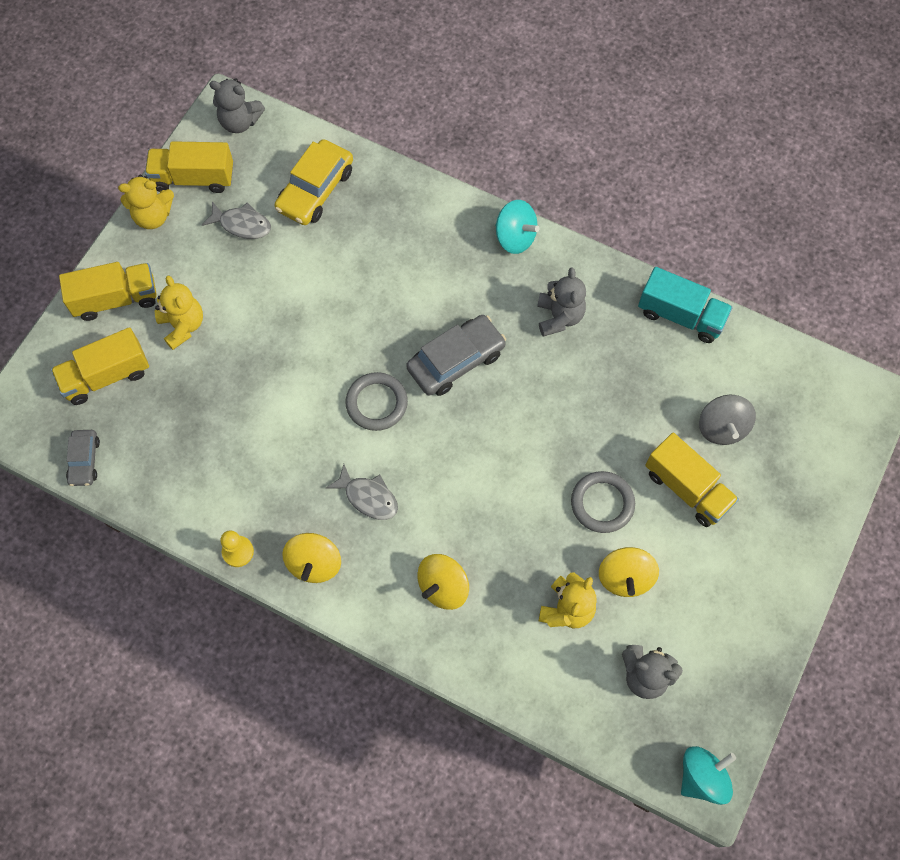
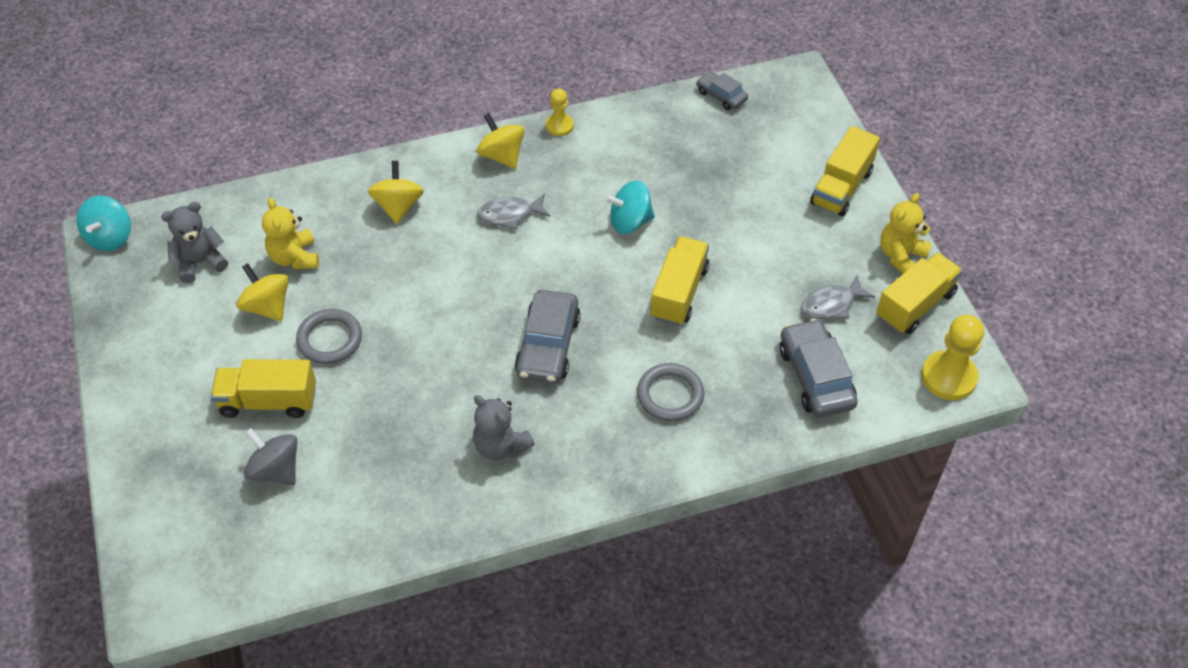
camera: 135 degrees right, 15 degrees down
(106, 376) = (777, 144): yellow truck -> yellow truck (679, 293)
(183, 326) = (773, 209): yellow teddy bear -> none
(240, 122) = (948, 377): grey teddy bear -> yellow pawn
(315, 190) = (816, 377): yellow car -> grey car
(376, 403) = (573, 271): grey ring -> grey ring (670, 395)
(515, 237) = (609, 480): turquoise spinning top -> turquoise spinning top (630, 222)
(680, 315) = (394, 536): turquoise truck -> none

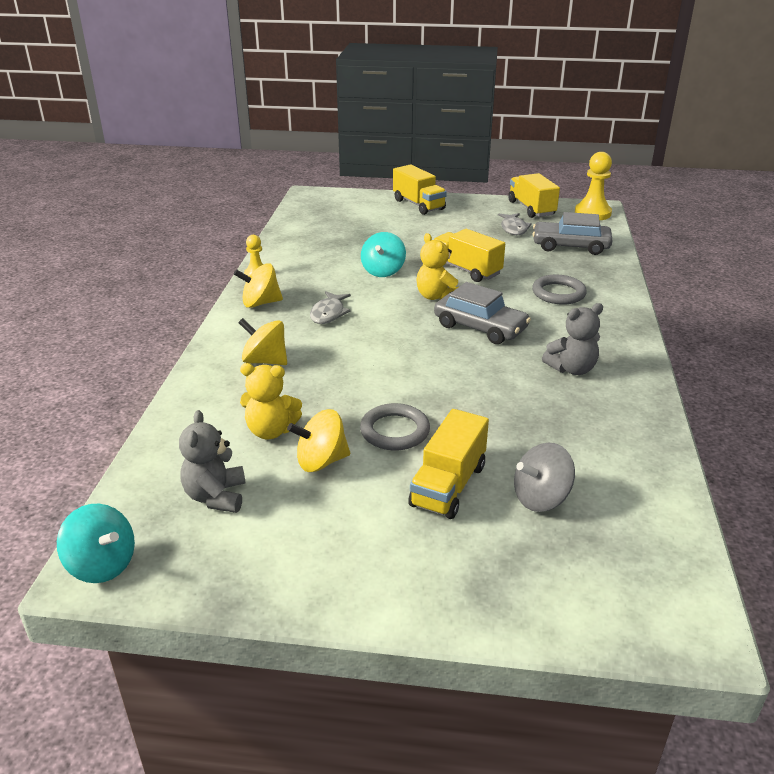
camera: 65 degrees left, 20 degrees down
(721, 96) = (297, 218): grey car -> none
(901, 256) = (489, 203): yellow teddy bear -> yellow teddy bear (437, 297)

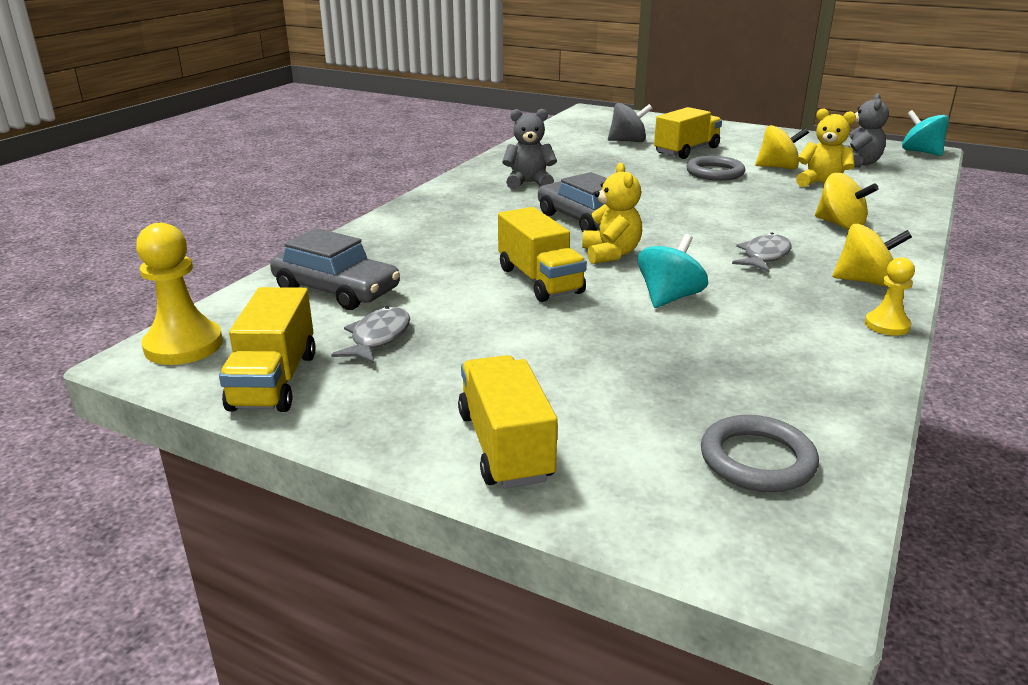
camera: 160 degrees left, 5 degrees down
(558, 293) = (452, 236): grey ring -> grey ring (757, 460)

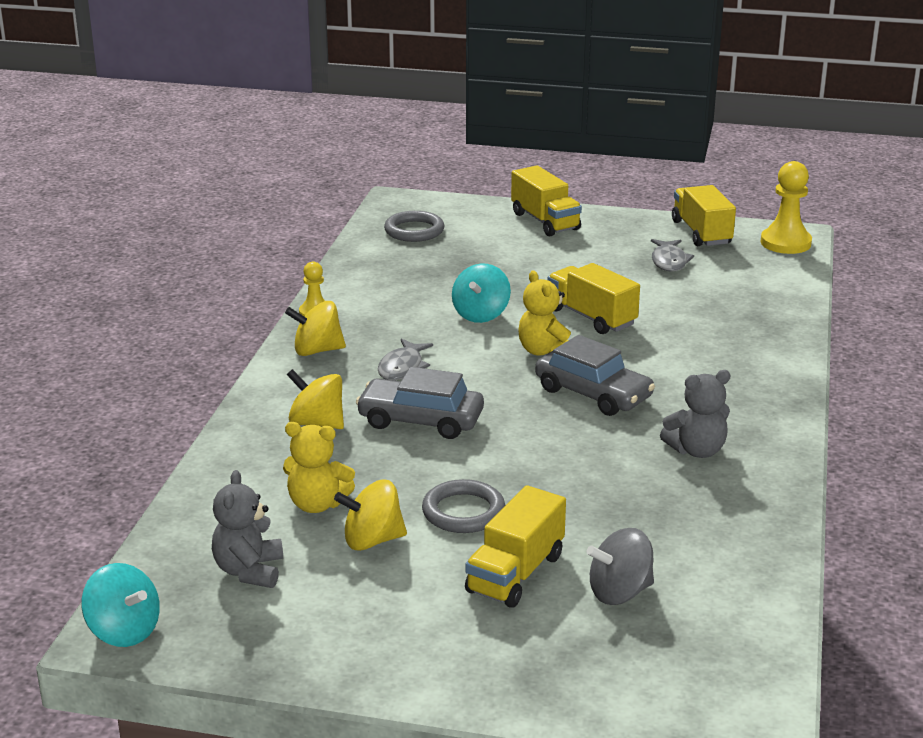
camera: 165 degrees right, 0 degrees up
(336, 290) = (741, 289): grey car -> grey car (420, 420)

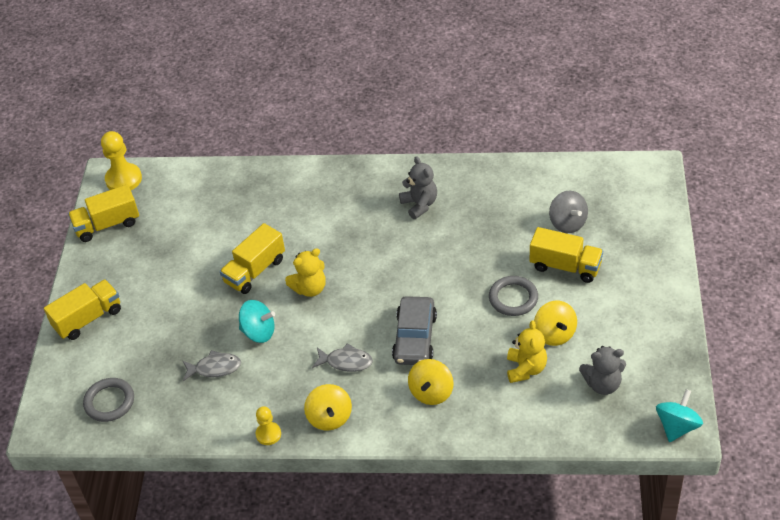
camera: 95 degrees left, 20 degrees up
(593, 393) = (362, 257): grey car -> none
(669, 261) = (159, 238): grey fish -> grey fish (215, 368)

